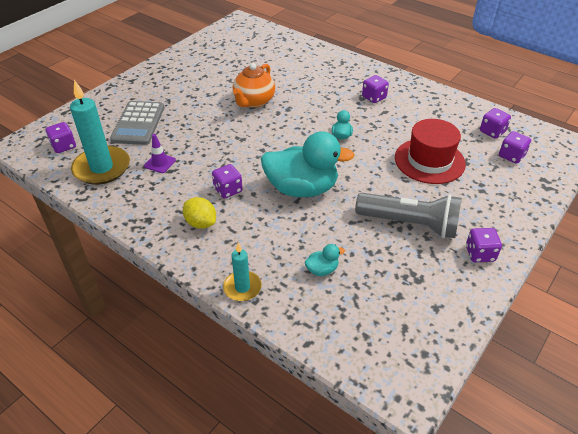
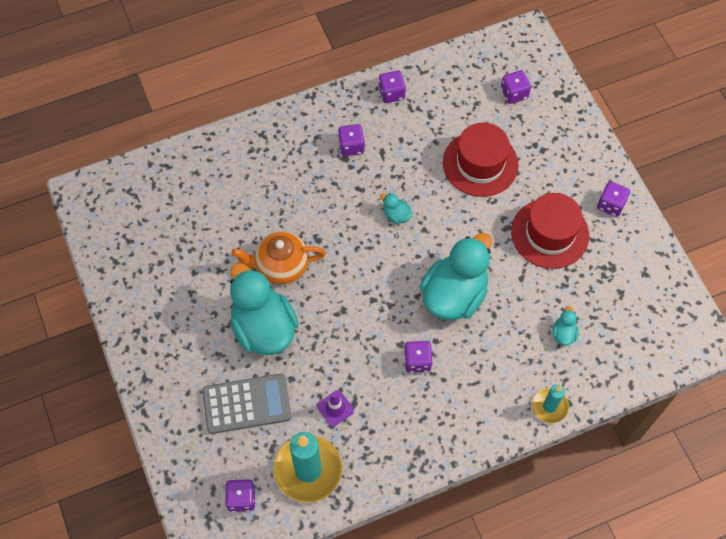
camera: 60 degrees left, 20 degrees up
(138, 123) = (246, 404): grey calculator -> grey calculator turned 45 degrees counterclockwise
(201, 110) = (263, 327): none -> turquoise duck
(201, 223) = (450, 406): yellow lemon -> none
(254, 101) = (281, 266): orange teapot -> orange teapot turned 120 degrees clockwise
(410, 224) = (550, 233): grey flashlight -> red hat
(492, 132) = (472, 83): purple dice -> purple dice (391, 93)

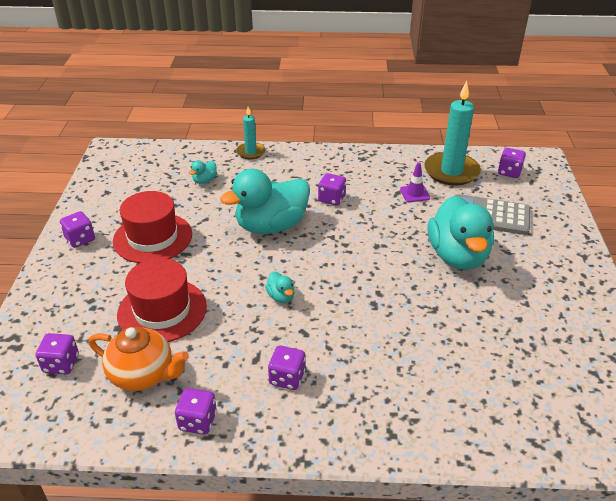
camera: 155 degrees left, 25 degrees down
(281, 266) = (422, 294): orange teapot -> orange teapot (143, 375)

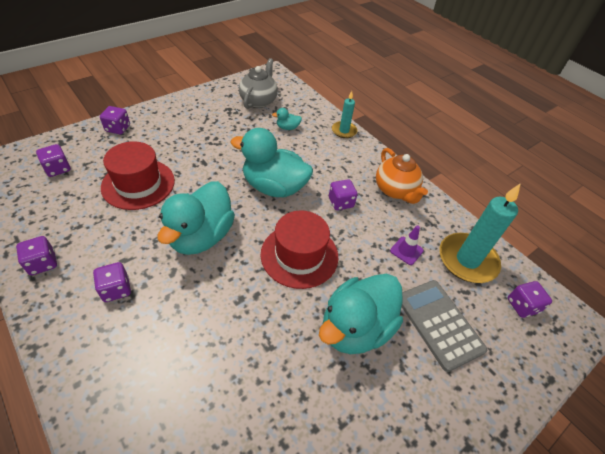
camera: 45 degrees right, 10 degrees up
(80, 239) = (175, 111): purple dice -> purple dice (118, 128)
(142, 178) = (258, 101): none -> grey teapot
(143, 375) = (71, 210): orange teapot -> orange teapot (395, 190)
(152, 238) = (205, 139): red hat -> red hat (299, 255)
(281, 296) = (201, 236): turquoise duck -> turquoise duck, size x2.45

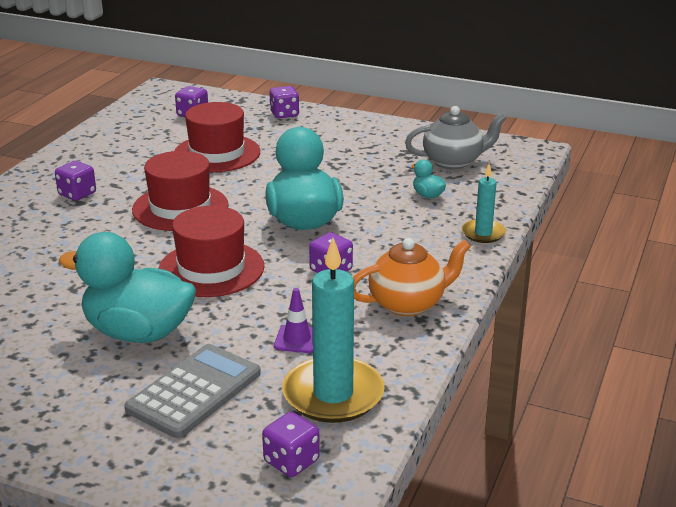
camera: 65 degrees right, 20 degrees down
(42, 263) = (77, 155): purple dice -> none
(201, 236) = (180, 208): turquoise duck -> red hat
(395, 190) = (408, 304): orange teapot -> orange teapot turned 150 degrees counterclockwise

